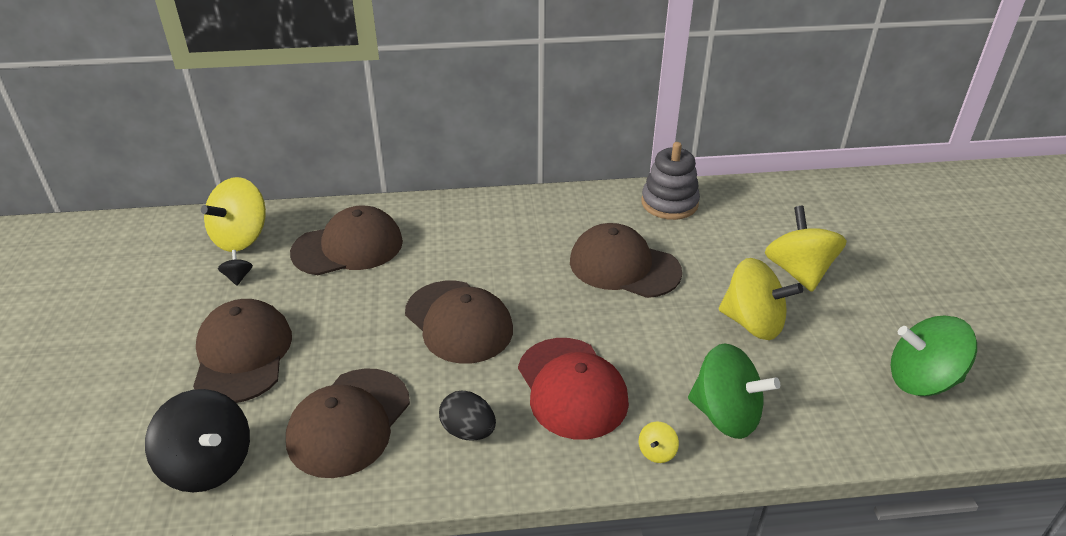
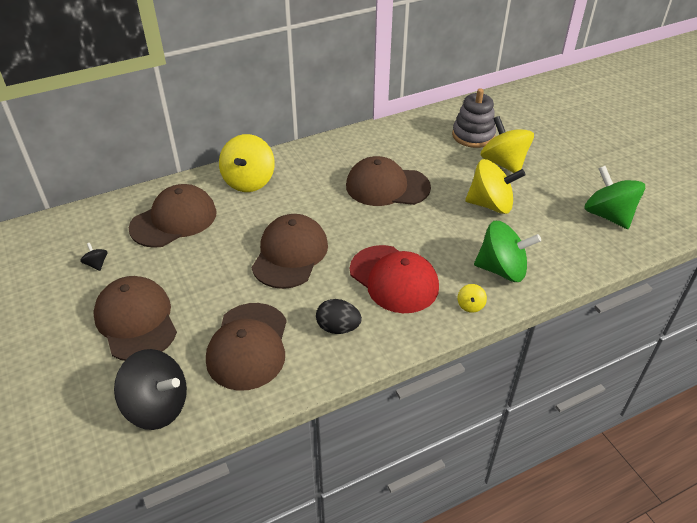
camera: 20 degrees left, 5 degrees up
(241, 238) = (80, 233): yellow spinning top -> yellow spinning top (249, 181)
(458, 322) = (290, 254): brown cap -> brown cap turned 105 degrees counterclockwise
(669, 203) = (396, 134): grey stacking toy -> grey stacking toy (473, 135)
(921, 380) = (608, 215): green spinning top -> green spinning top turned 75 degrees clockwise

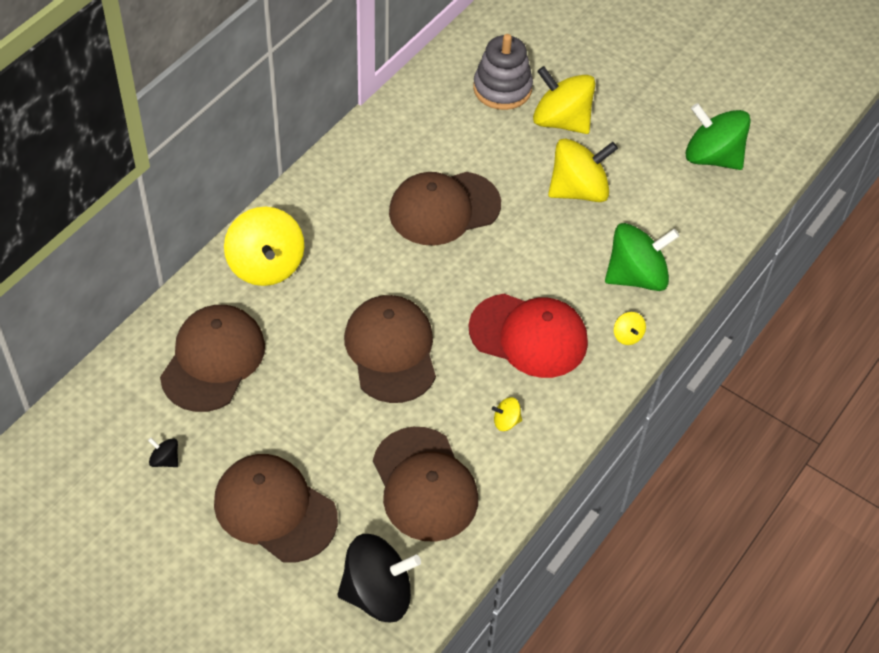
camera: 30 degrees left, 10 degrees up
(338, 328) = (506, 421): black egg -> yellow spinning top

